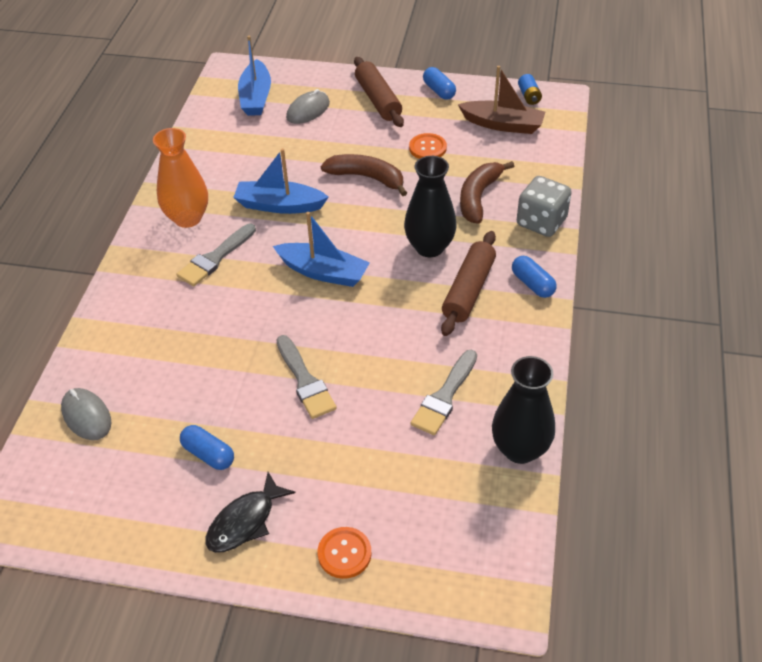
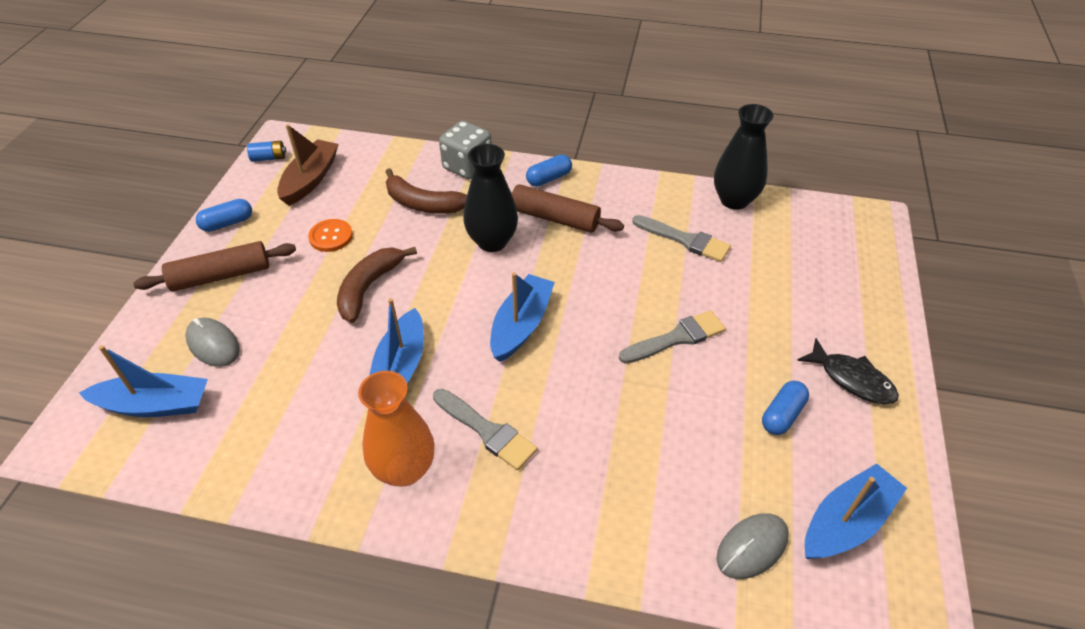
camera: 90 degrees left, 0 degrees up
(94, 486) = (846, 522): none -> blue boat
(344, 553) = (863, 308): orange button -> none

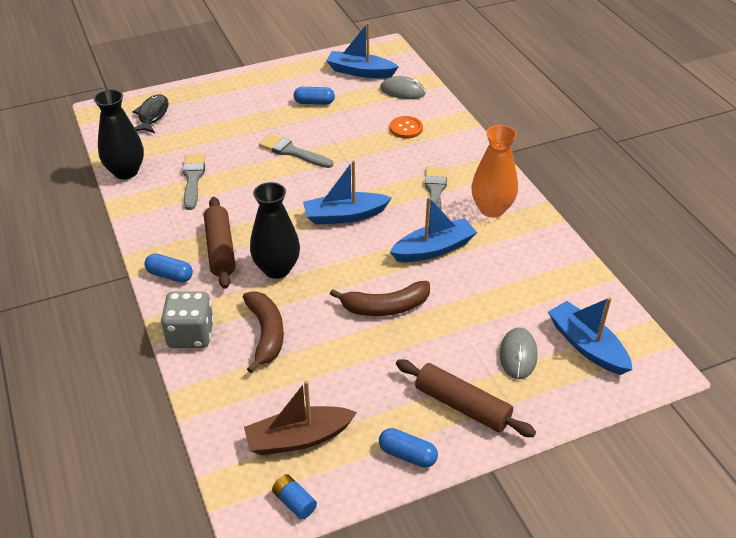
camera: 125 degrees left, 5 degrees down
(331, 236) = (356, 367): orange button -> orange button (406, 128)
(852, 379) = (265, 88): black fish -> black fish (152, 115)

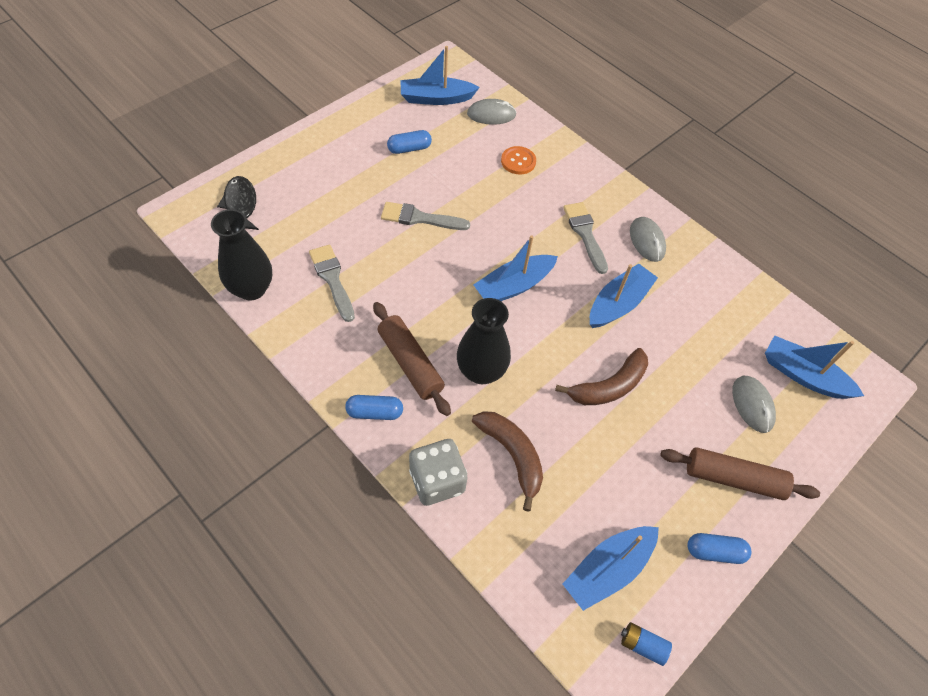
camera: 25 degrees left, 15 degrees up
(298, 438) = (608, 569): brown boat -> blue boat
(492, 209) = (647, 241): orange vase -> grey mouse

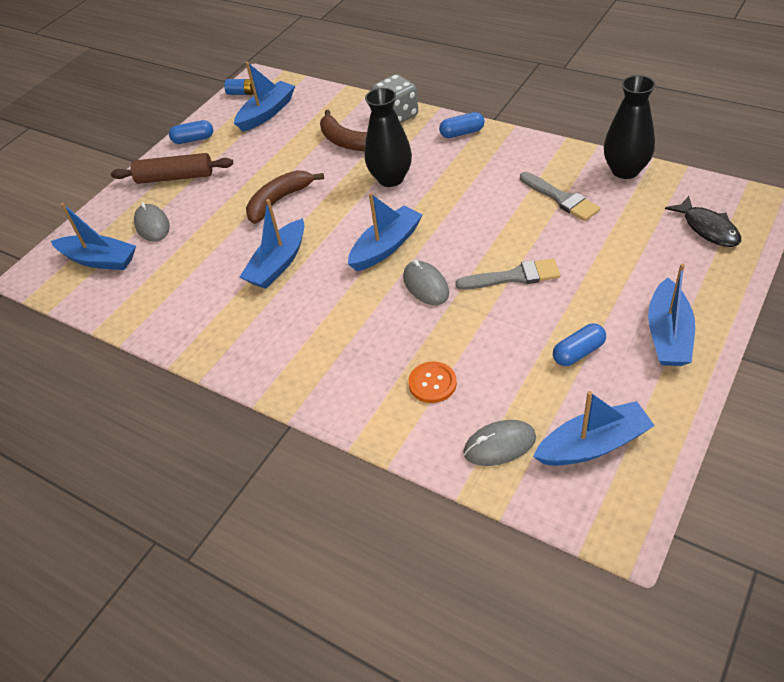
camera: 175 degrees right, 10 degrees down
(342, 140) = (668, 334): none -> blue boat
(410, 363) = (452, 166): brown rolling pin -> none
(585, 234) = (325, 320): grey brush -> none
(647, 241) = (252, 335): grey mouse -> grey mouse (426, 285)

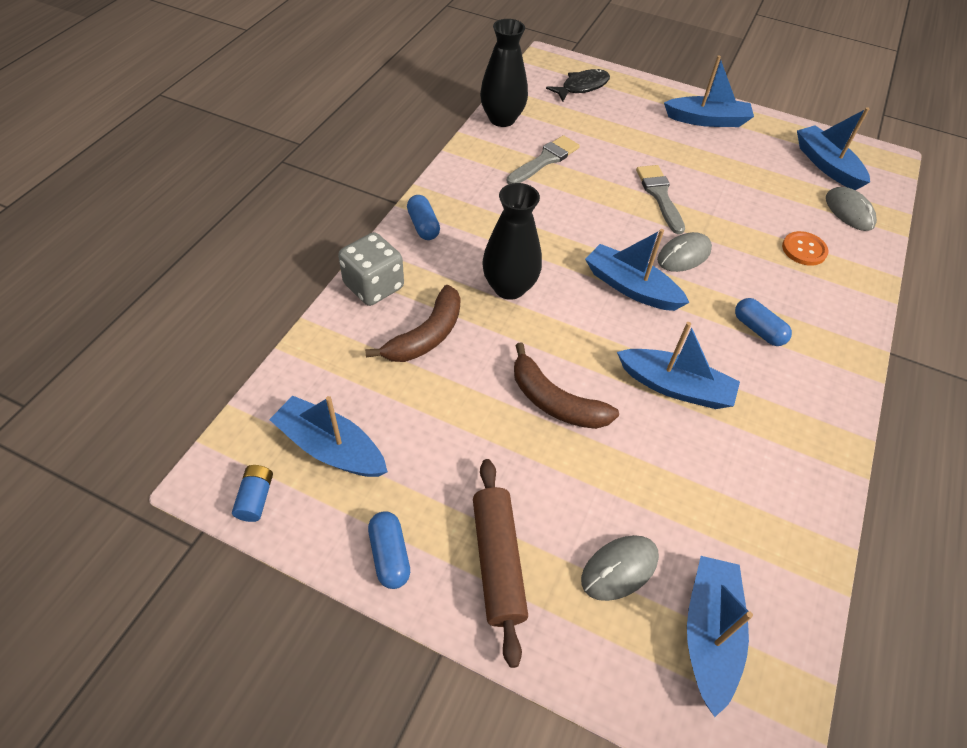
camera: 105 degrees left, 5 degrees up
(578, 352) = (740, 165): blue capsule -> blue capsule (758, 330)

